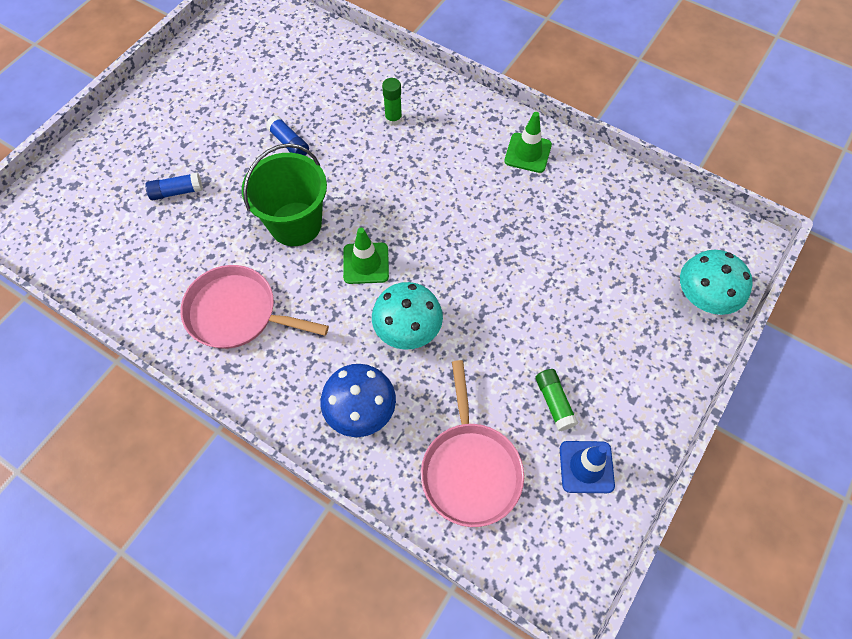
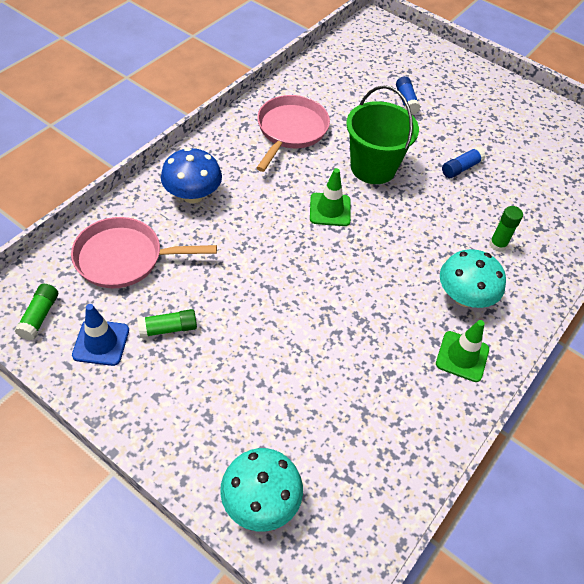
camera: 90 degrees right, 10 degrees down
(408, 329) = (260, 231): turquoise mushroom -> turquoise mushroom (464, 297)
(569, 544) = (39, 316): none -> green glue stick

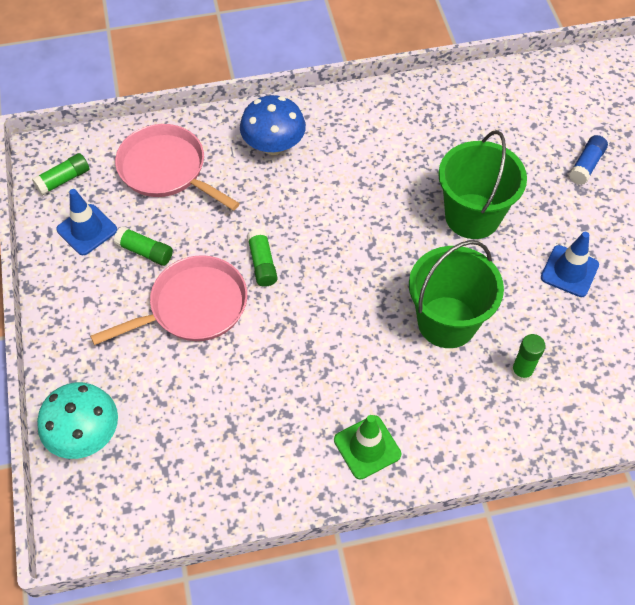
camera: 45 degrees right, 5 degrees up
(267, 281) = (262, 263): none -> green glue stick
(290, 130) = (426, 132): pink pan -> pink pan (193, 307)
(330, 210) = (385, 232): green traffic cone -> none
(426, 243) = (447, 322): none -> green bucket
(461, 168) = (569, 271): blue glue stick -> blue traffic cone
(464, 297) = (429, 397): turquoise mushroom -> none

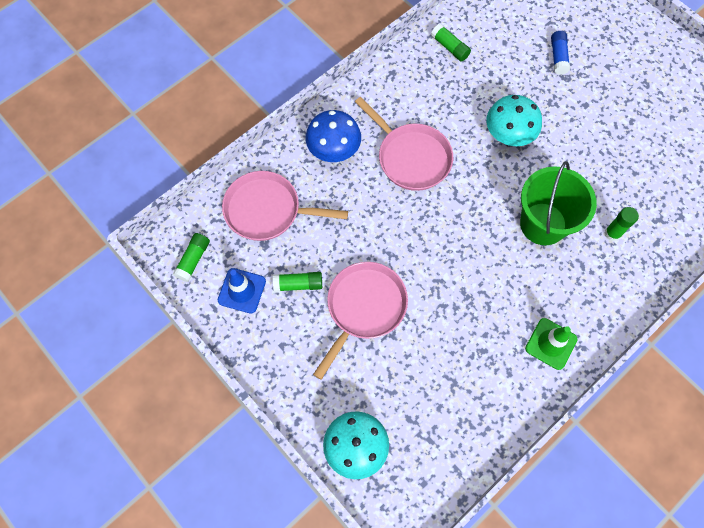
camera: 30 degrees left, 10 degrees up
(262, 263) = (389, 248): green glue stick -> green glue stick (450, 47)
(348, 189) = (411, 157): none -> pink pan
(472, 216) = (508, 135): green bucket -> turquoise mushroom
(569, 271) = (596, 143): blue traffic cone -> none

